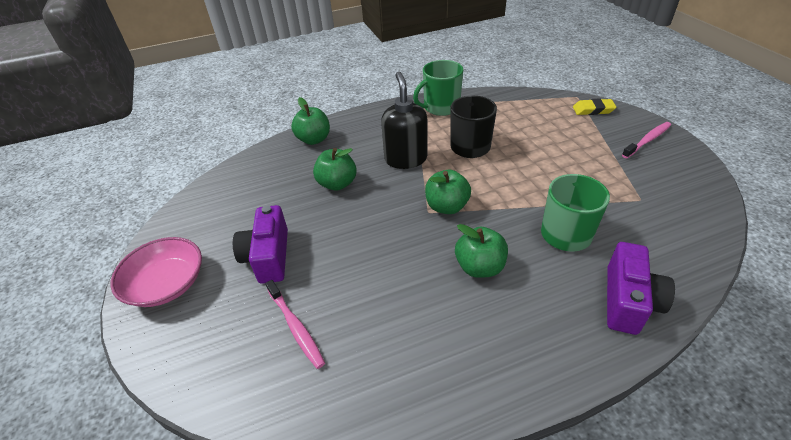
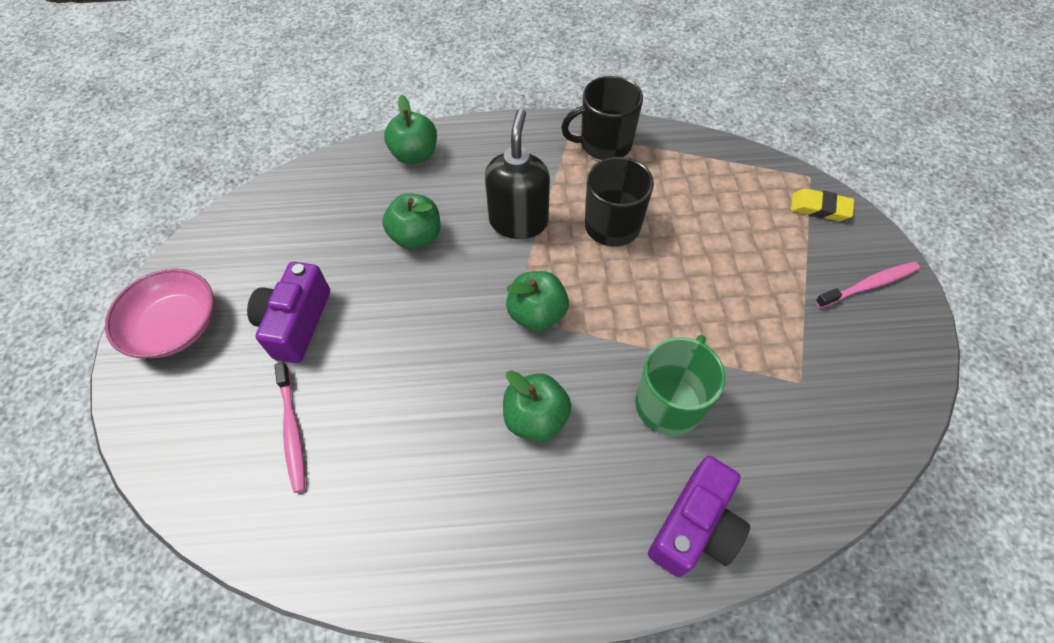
camera: 15 degrees right, 15 degrees up
(440, 107) = (604, 144): green mug -> black mug

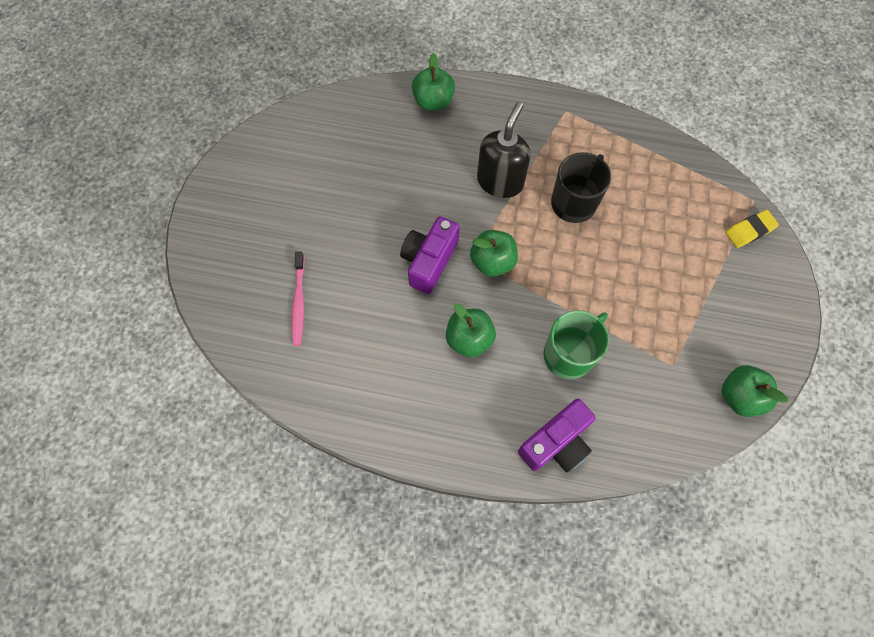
camera: 15 degrees right, 10 degrees up
(175, 326) = (229, 203): pink bowl -> none
(296, 323) = (315, 223): purple camera -> purple camera (429, 261)
(416, 237) = (417, 175): green apple -> green apple (740, 396)
(604, 144) = (591, 128): black mug -> none
(819, 208) = (749, 231): yellow eraser -> yellow eraser turned 60 degrees counterclockwise
(869, 285) = (761, 305): pink toothbrush -> none

